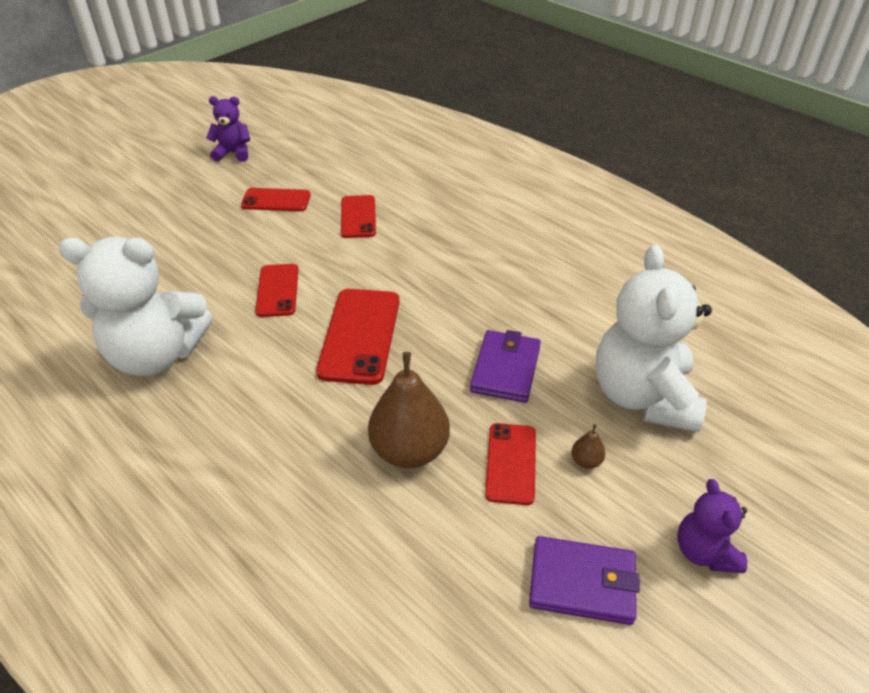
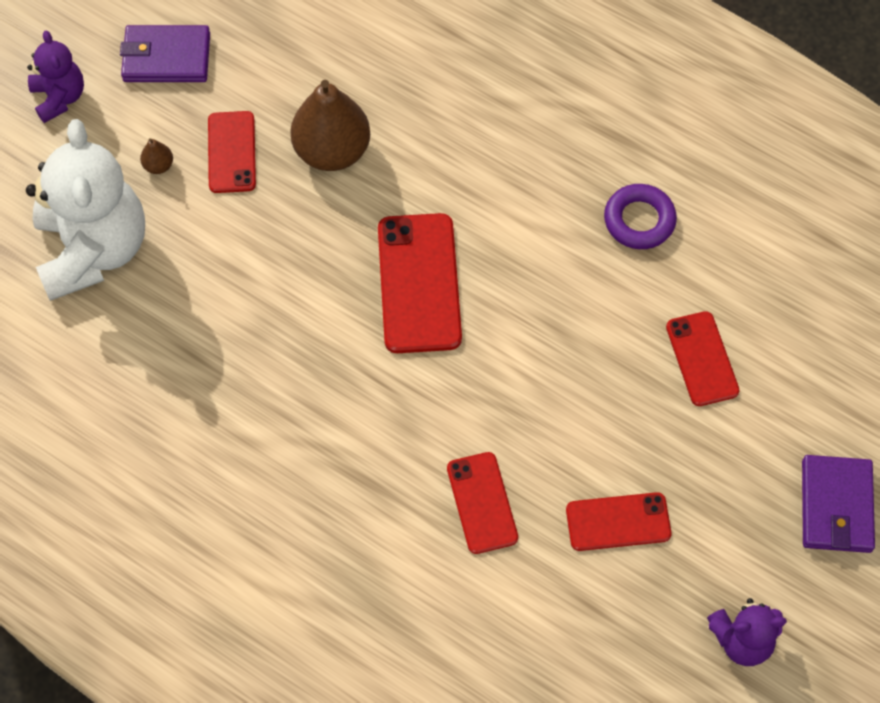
camera: 170 degrees right, 20 degrees up
(157, 355) = (639, 220): white teddy bear -> purple ring
(277, 290) = (543, 338): red phone -> red phone (702, 359)
(505, 369) = (244, 262): purple wallet -> purple wallet (836, 506)

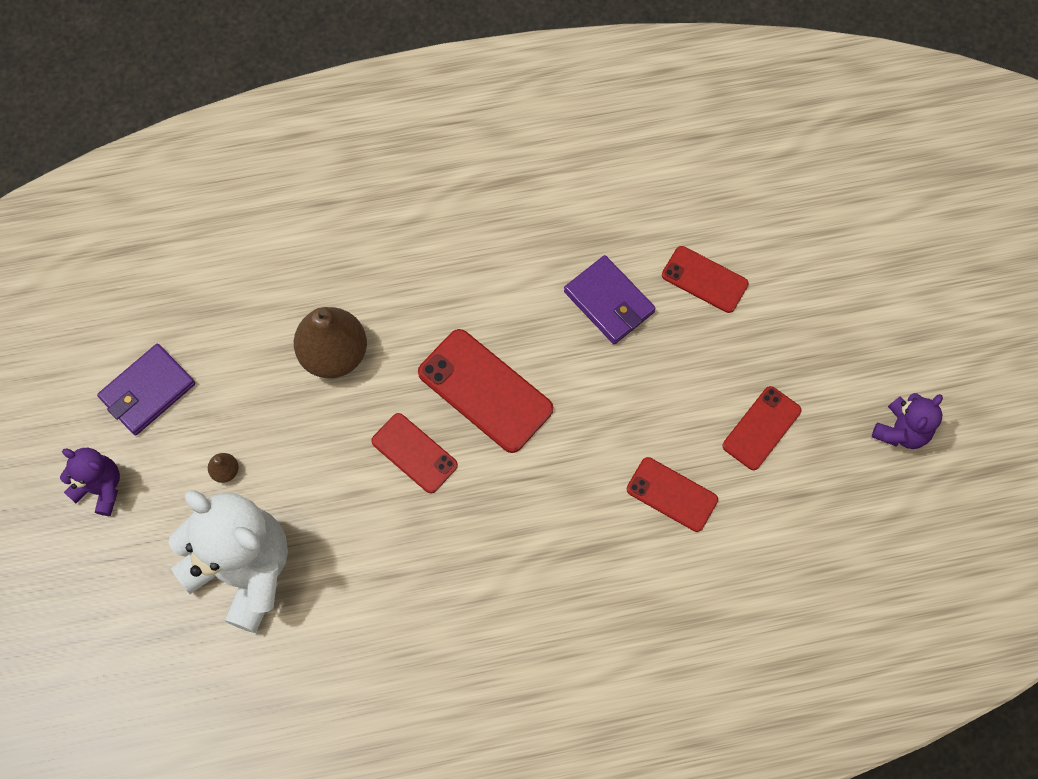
camera: 45 degrees left, 5 degrees up
(232, 152) = (266, 416): red phone -> red phone (414, 453)
(639, 220) = (577, 224): purple ring -> none
(836, 506) = (869, 299): purple wallet -> purple wallet (609, 302)

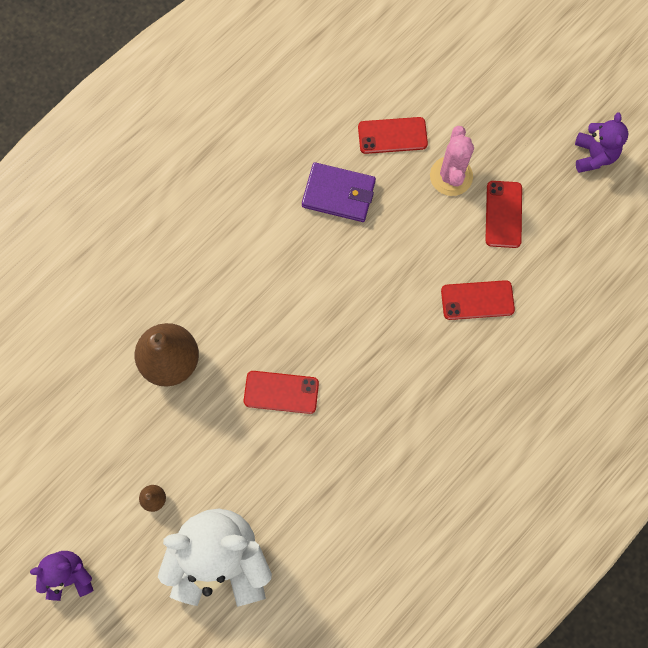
camera: 35 degrees left, 5 degrees up
(148, 391) = (52, 481): purple wallet -> none
(485, 391) = (298, 314): red phone -> none
(735, 356) = (451, 176): none -> pink cactus

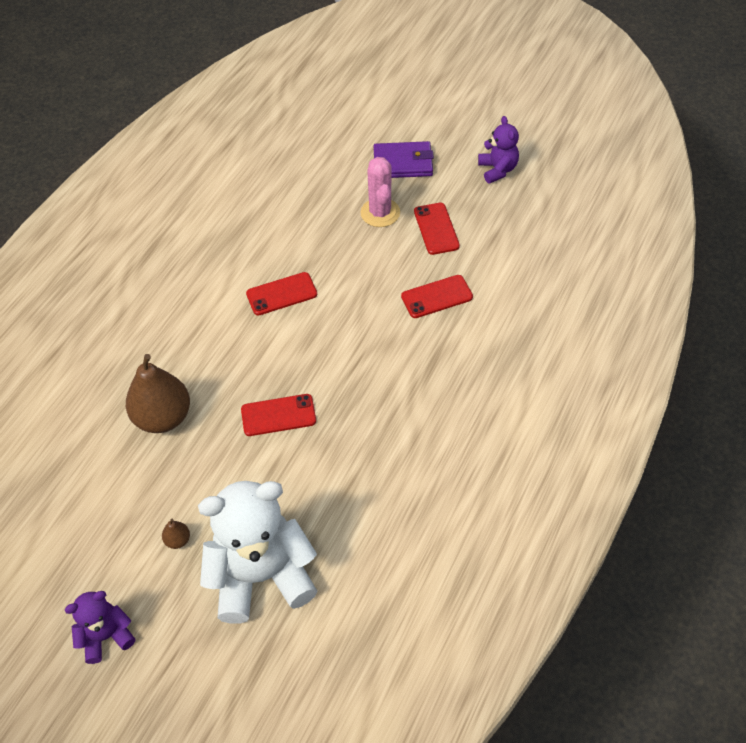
camera: 15 degrees left, 20 degrees down
(338, 194) = (284, 249): purple wallet -> purple wallet (403, 163)
(392, 136) = (318, 197): red phone -> red phone (281, 294)

